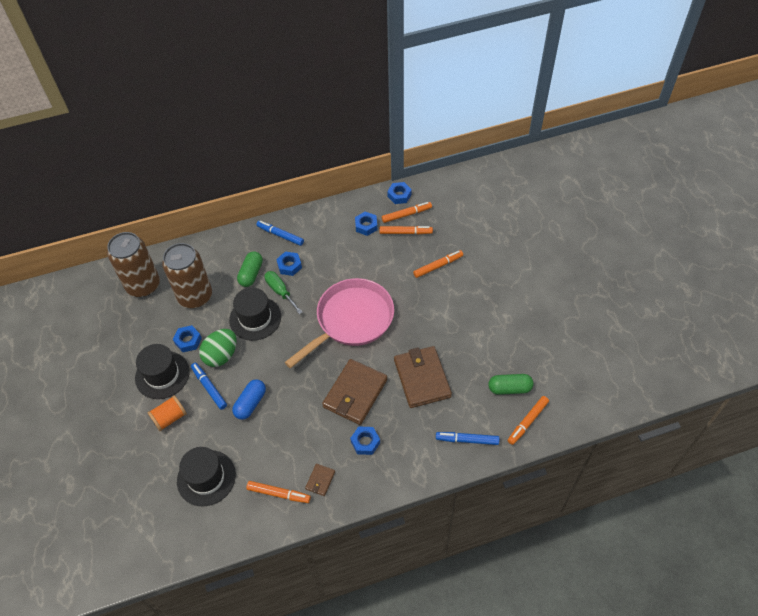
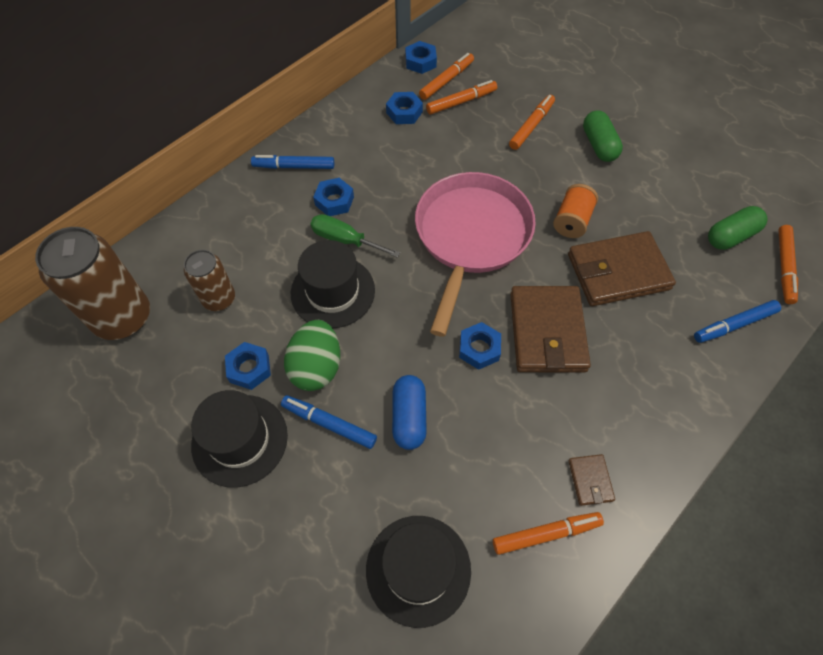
camera: 30 degrees left, 5 degrees up
(170, 418) = (295, 502): orange spool -> orange spool (572, 221)
(195, 296) = (219, 299): brown can -> brown can, size x0.57
(251, 274) = (285, 233): green capsule -> green capsule (599, 145)
(365, 442) = (610, 393): blue nut -> blue nut (479, 349)
(422, 378) = (618, 272): brown wallet -> brown wallet turned 60 degrees counterclockwise

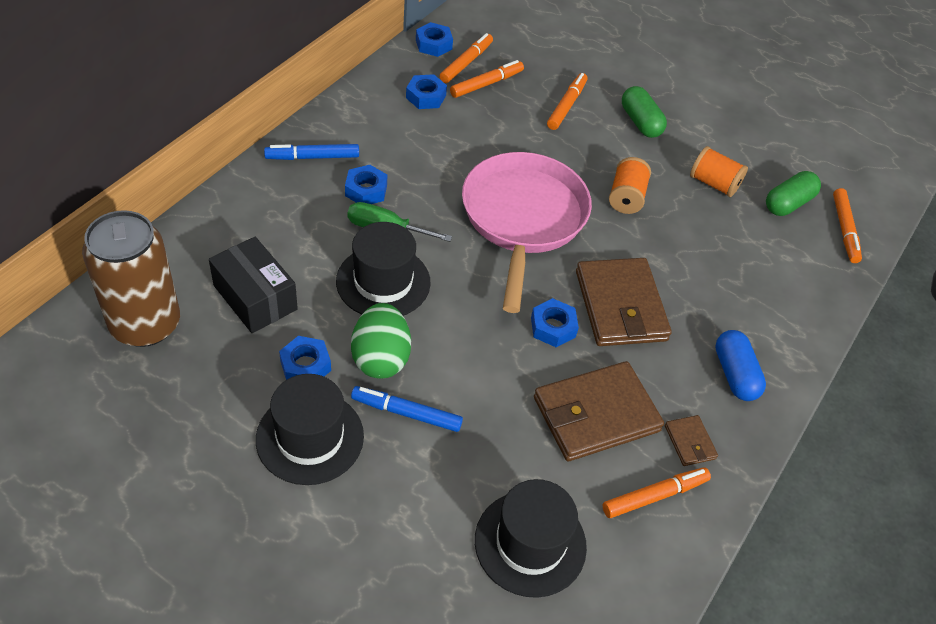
camera: 15 degrees left, 10 degrees down
(219, 299) = (255, 297): brown can -> black box
(409, 417) = (492, 399): blue capsule -> blue capsule (735, 374)
(618, 272) = (682, 244): brown wallet -> brown wallet (596, 414)
(659, 211) = (714, 183): none -> orange spool
(734, 325) = (805, 286): blue marker -> none

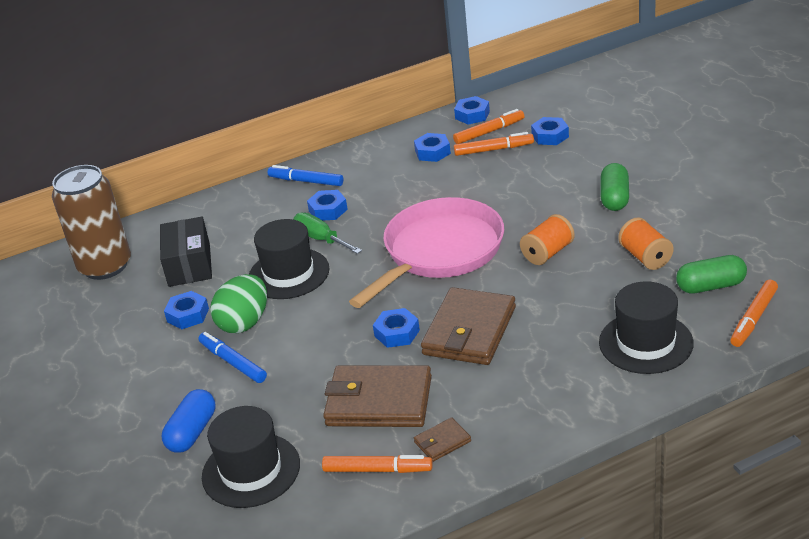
camera: 40 degrees right, 15 degrees down
(310, 437) = (153, 360): black hat -> black hat (645, 343)
(530, 59) = (550, 136): none -> blue nut
(566, 106) = (553, 175): orange marker -> none
(690, 442) = (442, 442): brown wallet -> brown wallet turned 45 degrees clockwise
(735, 374) = (530, 404): blue capsule -> blue capsule (192, 432)

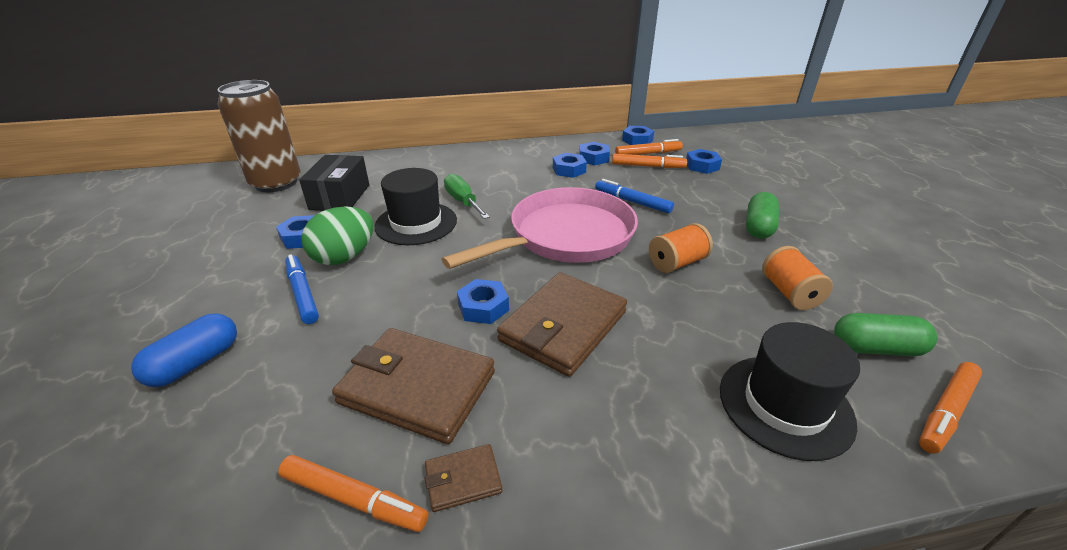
camera: 10 degrees right, 0 degrees up
(251, 470) = (207, 441): black hat -> none
(306, 181) = (478, 158): blue marker -> blue marker (632, 202)
(328, 210) = (483, 181): blue nut -> blue nut (569, 170)

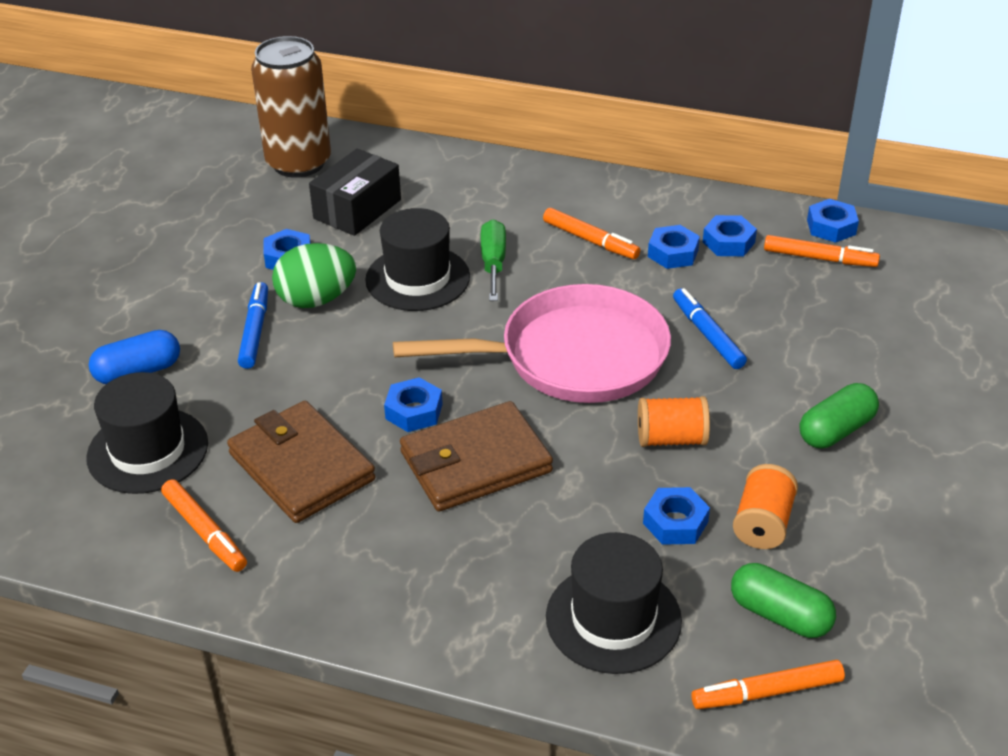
camera: 30 degrees right, 5 degrees up
(239, 436) = (148, 450): none -> black hat
(463, 479) = (289, 553): brown wallet -> none
(647, 166) = (793, 282): orange marker -> orange marker (590, 240)
(702, 166) = (877, 307): blue nut -> blue nut (675, 522)

